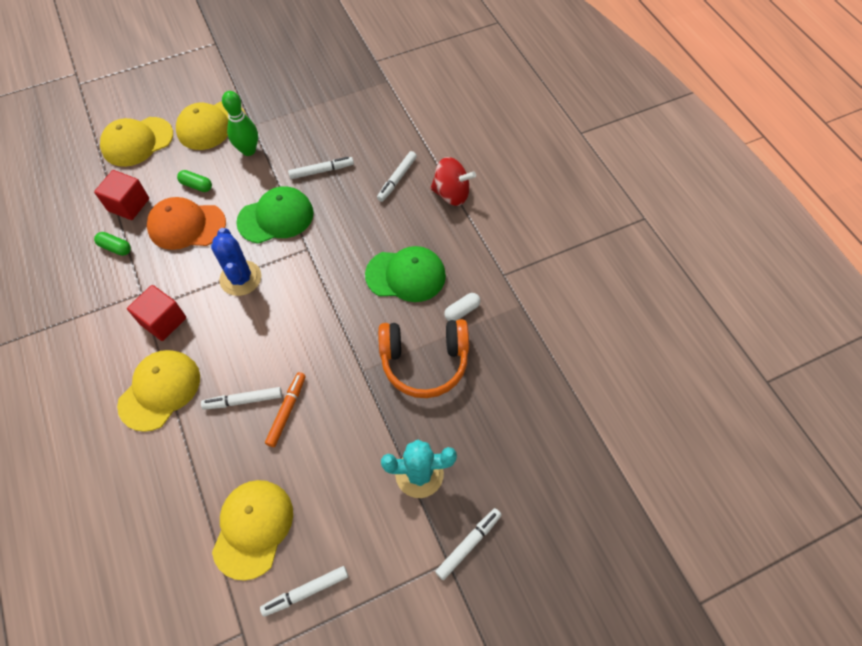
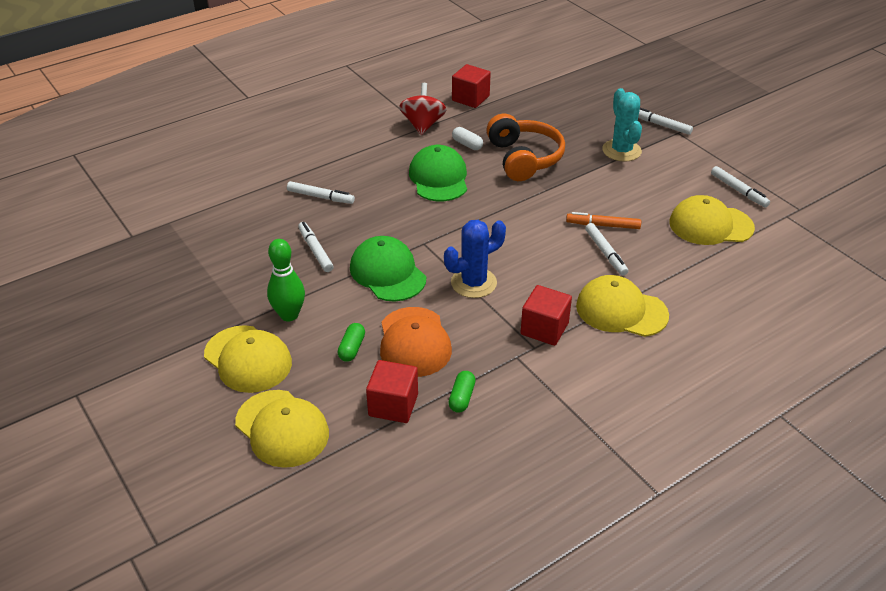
camera: 100 degrees left, 20 degrees down
(451, 194) = (335, 162): red spinning top -> red spinning top (423, 125)
(558, 331) = (470, 98): none -> red cube

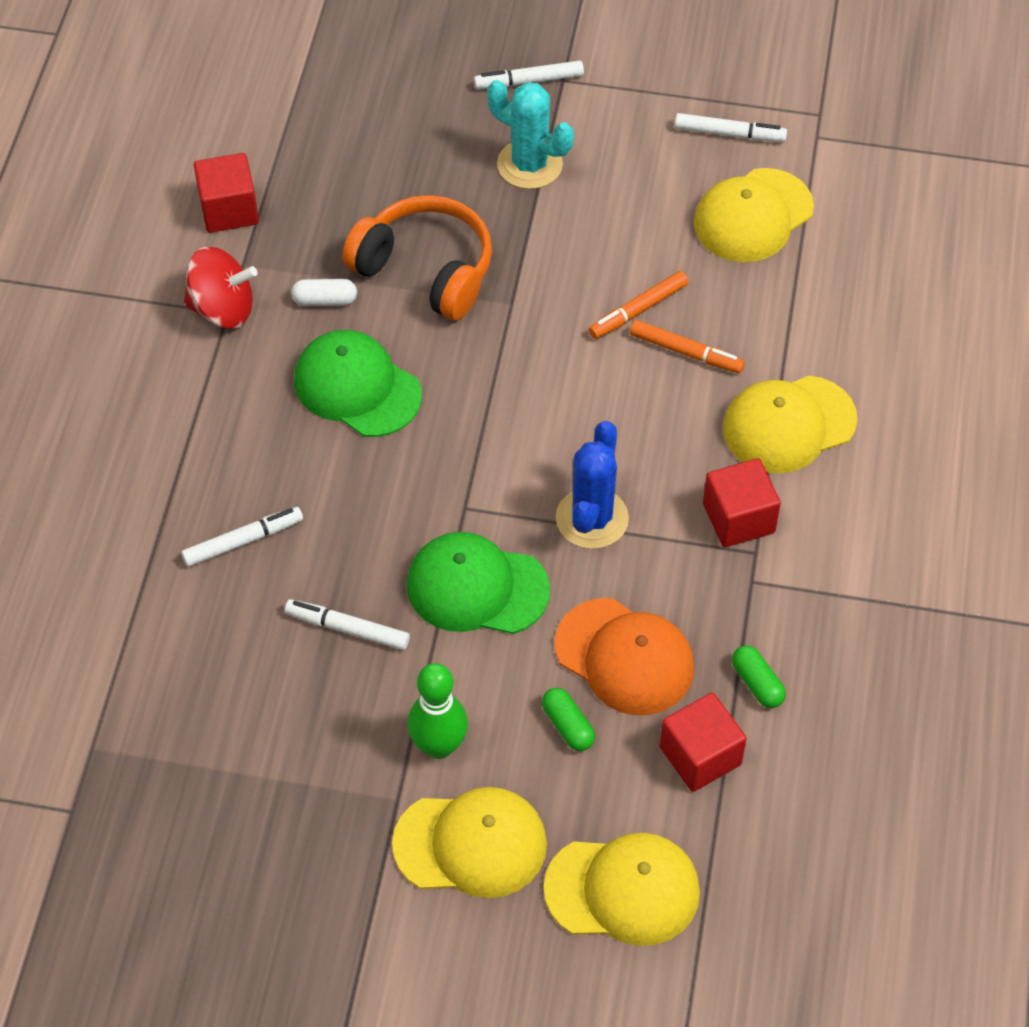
camera: 45 degrees left, 15 degrees up
(423, 125) = (222, 309): red spinning top -> red spinning top turned 135 degrees clockwise
(605, 253) = (686, 352): white marker -> orange marker

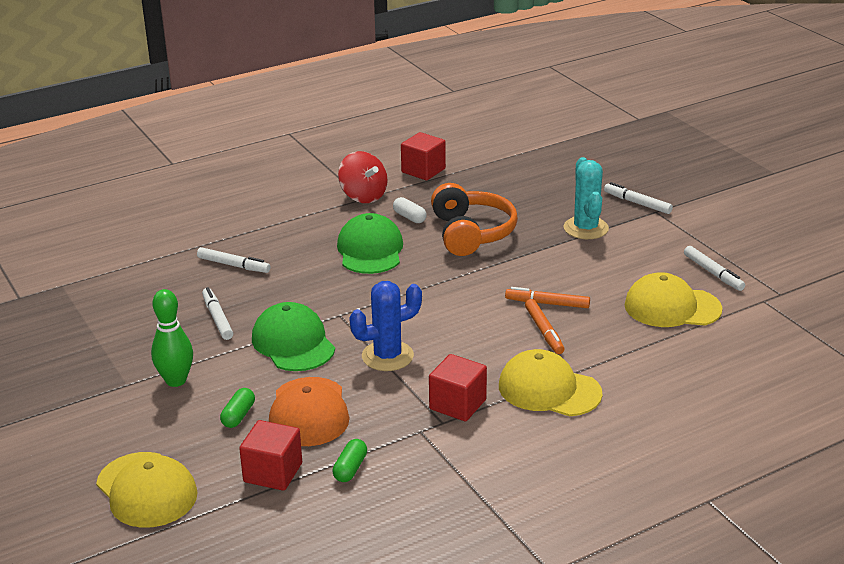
camera: 50 degrees right, 25 degrees down
(471, 844) = (122, 422): yellow cap -> none

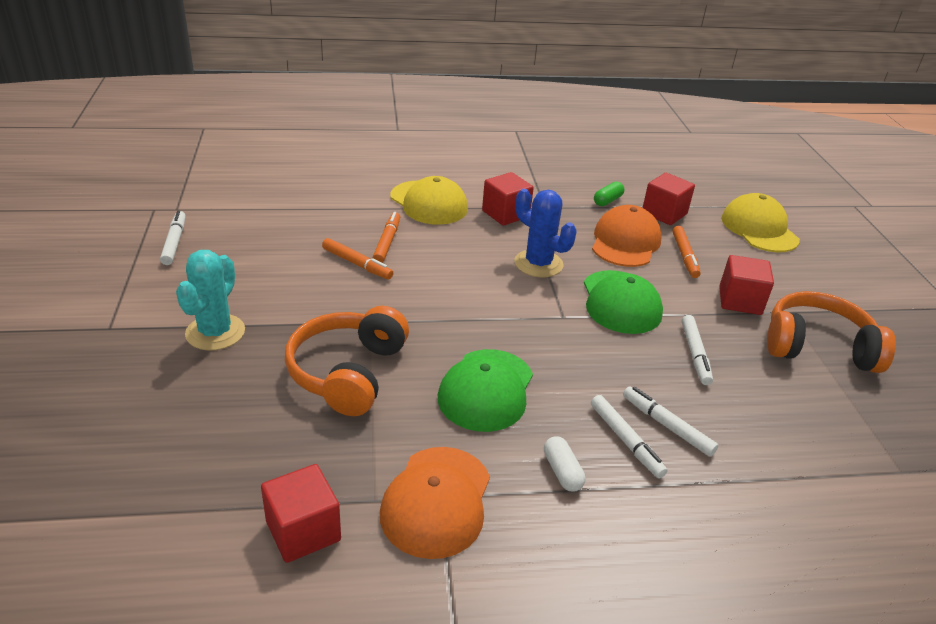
camera: 160 degrees left, 5 degrees up
(103, 357) = (818, 347): none -> orange headphones
(176, 380) = (740, 301): green bowling pin -> red cube
(238, 416) = (684, 256): green capsule -> orange marker
(363, 196) = (436, 501): red spinning top -> orange cap
(387, 356) = (538, 264): blue cactus -> blue cactus turned 45 degrees clockwise
(409, 217) = (401, 429): white capsule -> white capsule (562, 472)
(637, 203) = (109, 347): white marker -> white marker (625, 441)
(672, 307) = (257, 227): yellow cap -> none

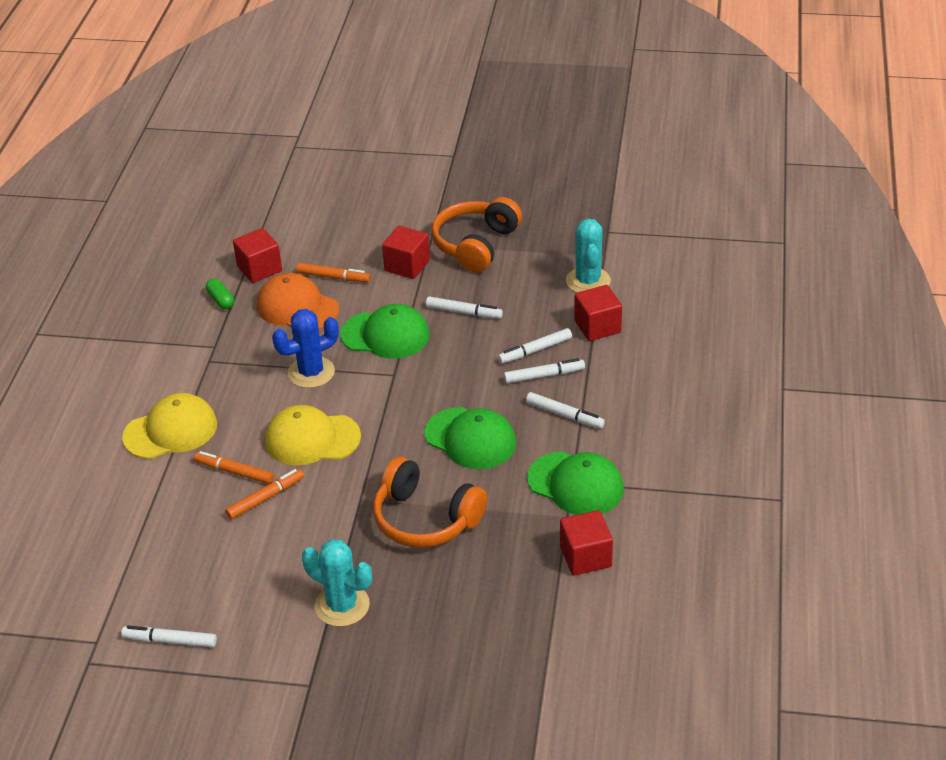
camera: 70 degrees left, 5 degrees up
(436, 501) = (576, 484): orange cap -> green cap
(505, 214) = (216, 377): red cube -> red cube (597, 326)
(562, 472) = (564, 415): white capsule -> white marker
(759, 229) = (308, 218): yellow cap -> yellow cap (312, 439)
(836, 461) = (588, 281): none -> turquoise cactus

